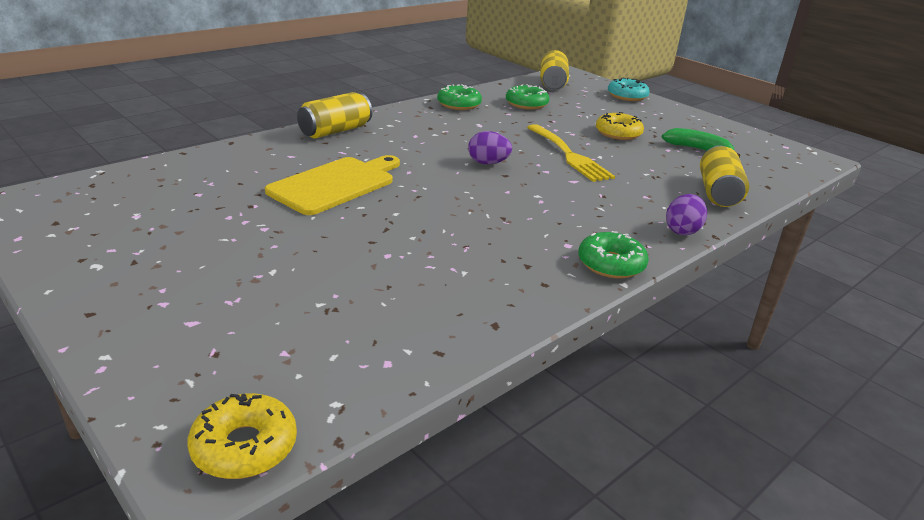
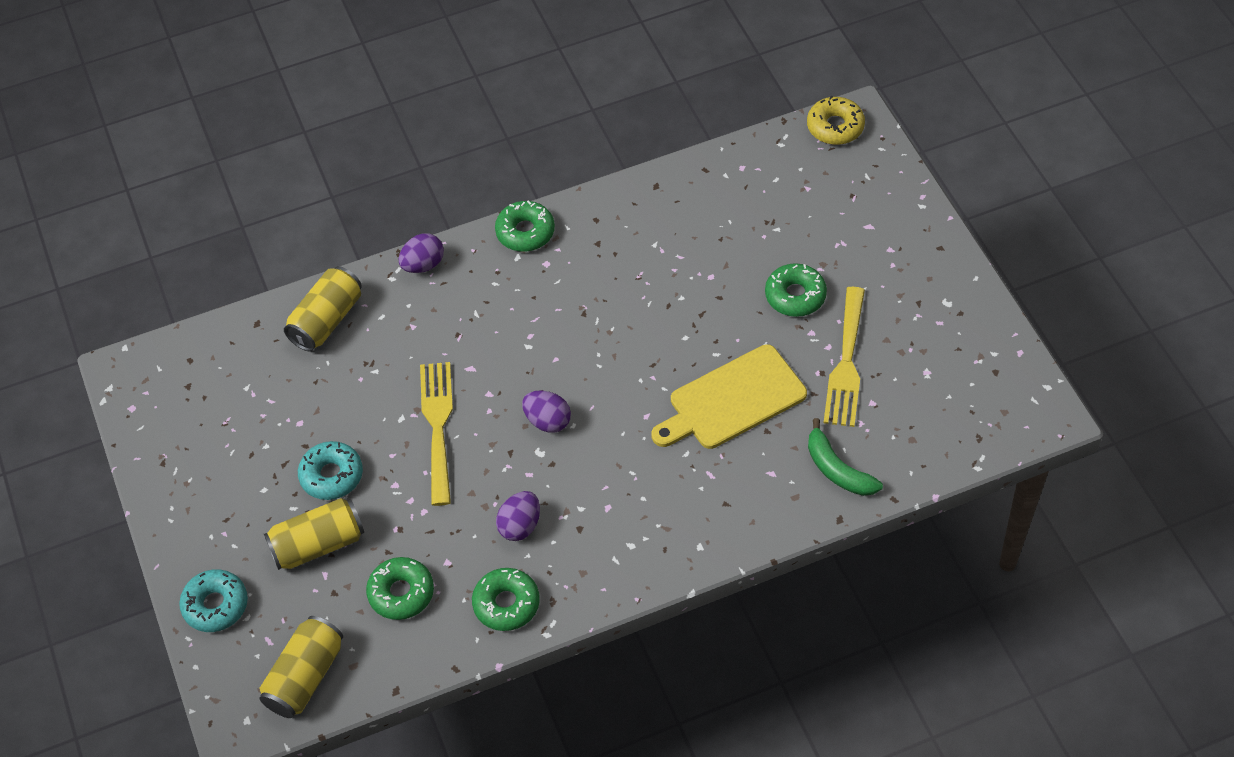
camera: 155 degrees left, 25 degrees up
(225, 213) = (846, 363): none -> yellow fork
(286, 251) = (795, 296): none -> green donut
(335, 131) = (707, 534): yellow can -> yellow can (318, 545)
(472, 126) = (520, 526): none -> purple egg
(618, 133) = (331, 476): yellow donut -> turquoise donut
(698, 149) = (259, 416): green banana -> green banana (837, 469)

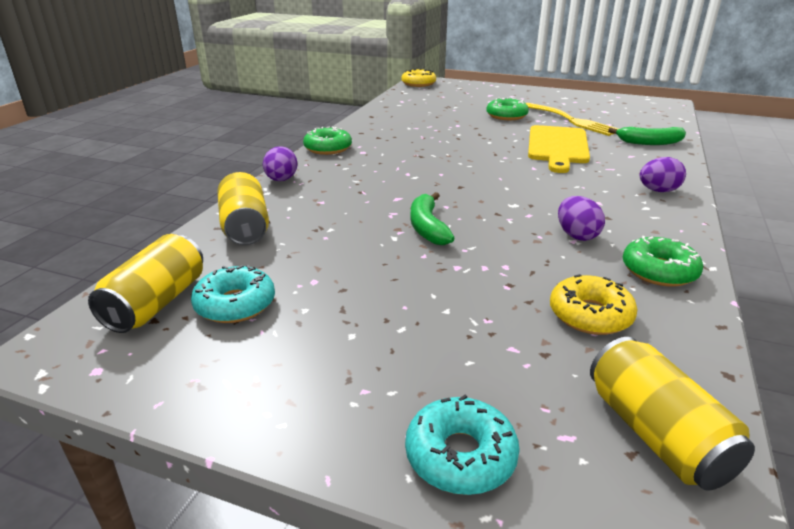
camera: 50 degrees left, 25 degrees down
(318, 545) = (469, 335): yellow can -> yellow can (157, 303)
(331, 476) = (398, 291): turquoise donut -> turquoise donut (235, 304)
(401, 593) = (590, 315): green donut -> yellow donut
(437, 426) = (427, 227): yellow fork -> green banana
(547, 421) = (489, 193): purple egg -> purple egg (658, 191)

